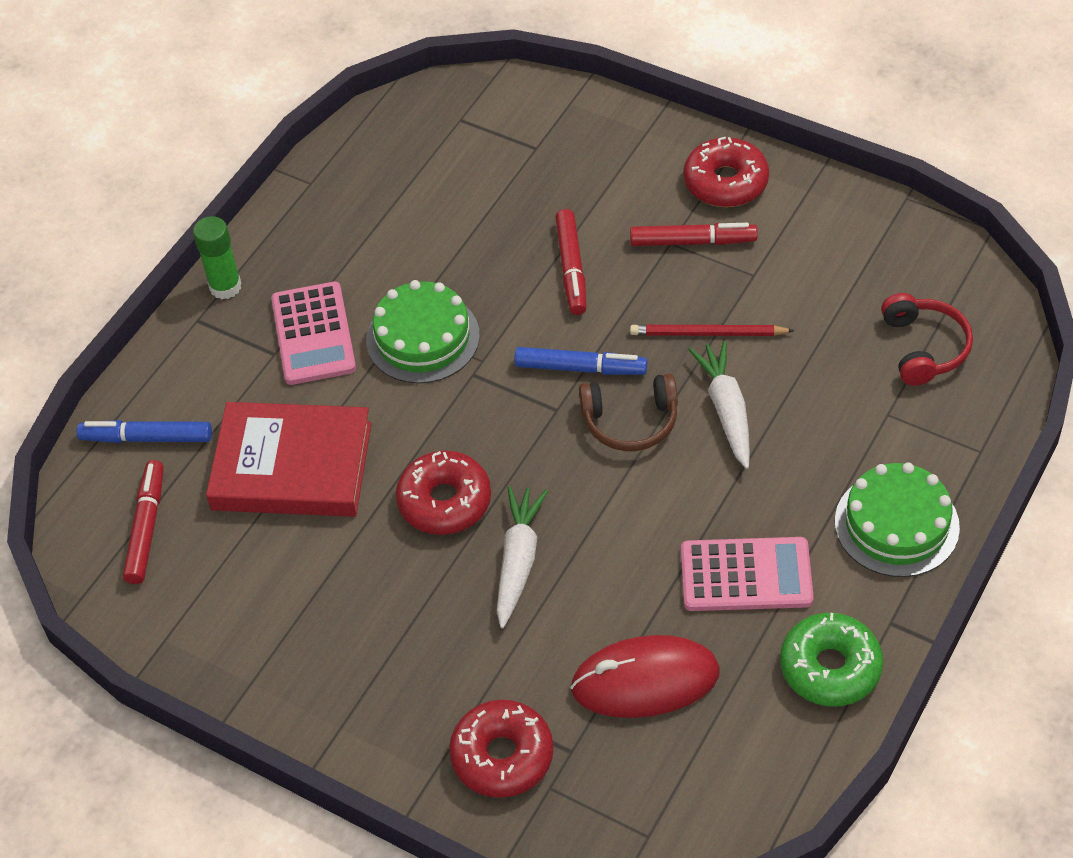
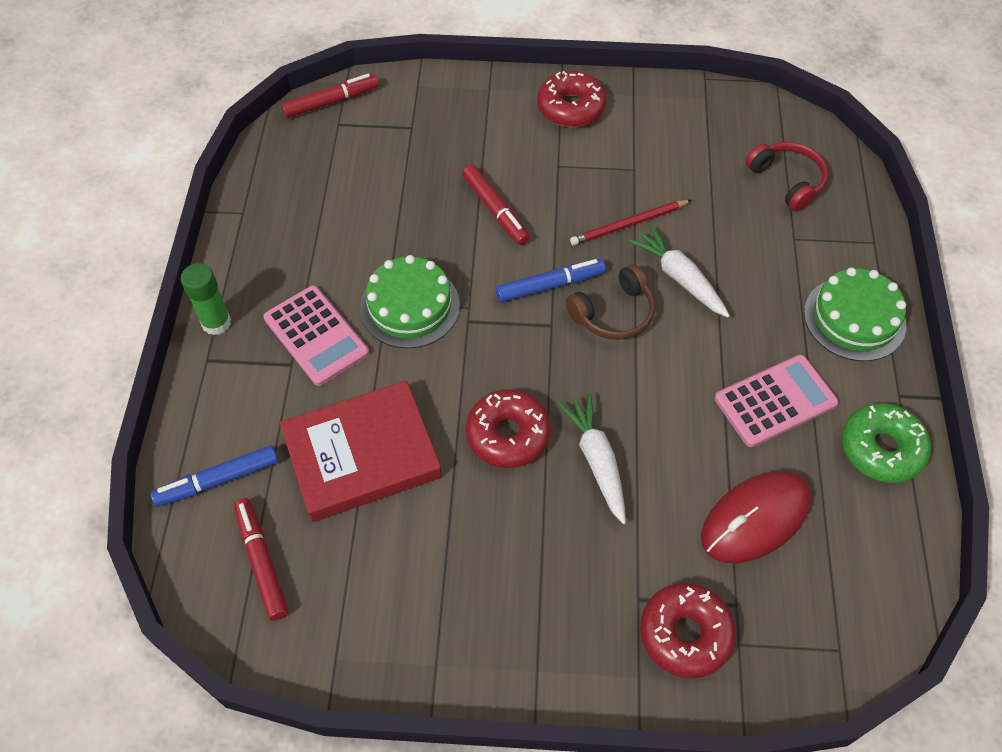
camera: 30 degrees left, 5 degrees up
(693, 241) = (574, 159): red marker -> red marker (331, 101)

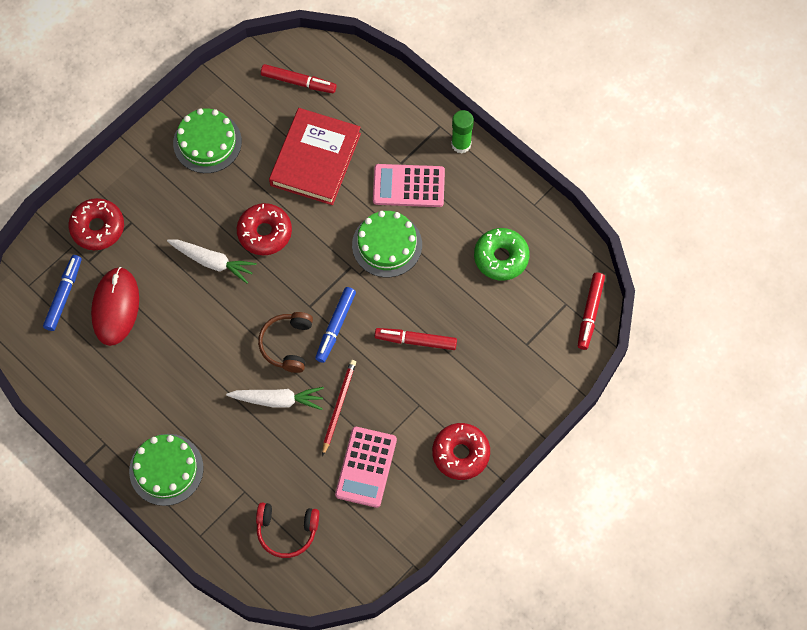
camera: 130 degrees right, 10 degrees up
(218, 481) = (359, 89): blue marker -> blue marker (64, 295)
(445, 602) = (207, 142): none -> green cake
(775, 401) = (161, 377): pink calculator -> pink calculator (366, 467)
(881, 449) = (89, 403): green donut -> green donut (501, 257)

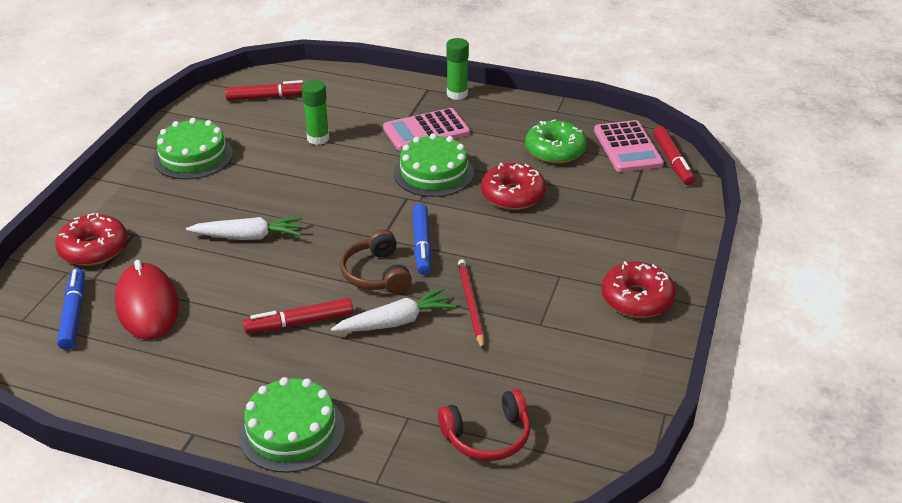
camera: 25 degrees left, 30 degrees down
(265, 233) = (295, 200): red donut -> red donut (513, 195)
(315, 159) = (318, 138): red book -> green glue stick
(366, 467) = (541, 345): pink calculator -> pink calculator (628, 147)
(415, 341) = (517, 229): red marker -> red marker (299, 323)

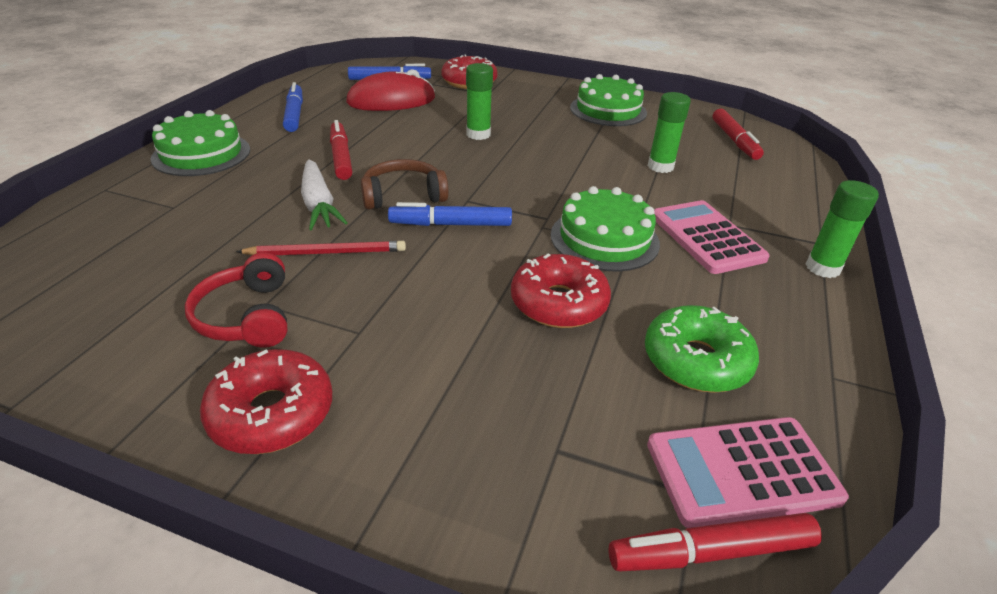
camera: 90 degrees right, 0 degrees up
(181, 379) = (294, 114): none -> blue marker
(248, 237) = (478, 134): white carrot -> green glue stick
(487, 436) = (105, 251): red headphones -> red headphones (247, 316)

